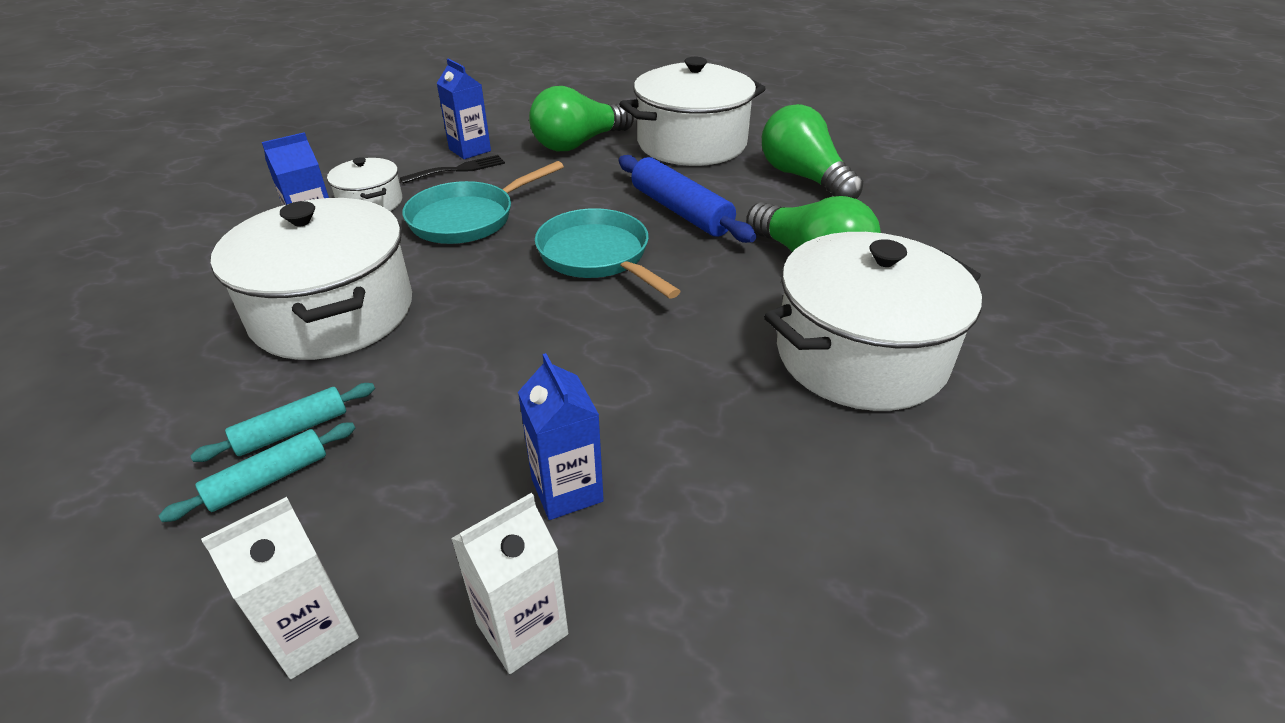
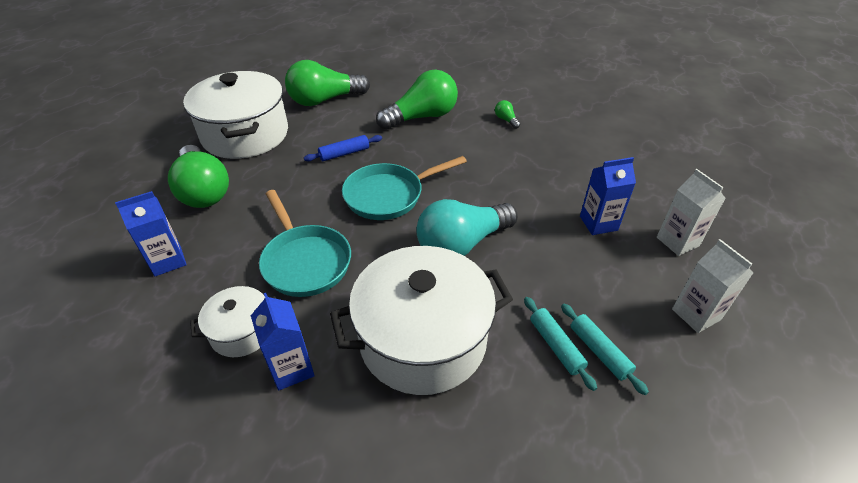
camera: 80 degrees left, 5 degrees up
(458, 169) = (206, 268): black fork -> none
(501, 329) = (462, 244): none -> turquoise light bulb
(680, 211) = (344, 153): blue rolling pin -> blue rolling pin, size x0.58
(860, 355) = (506, 120): white pot -> green light bulb

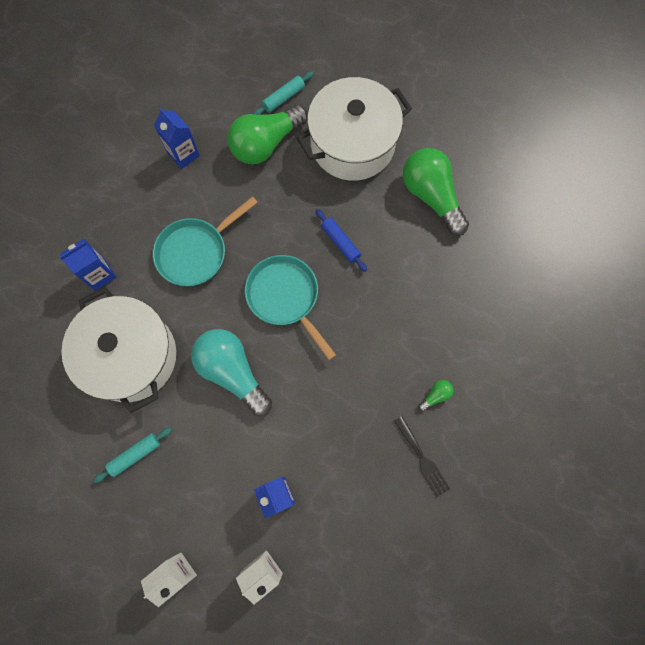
camera: 80 degrees right, 30 degrees up
(242, 332) = (125, 232): white pot -> none
(422, 117) = (421, 304): green light bulb -> none
(561, 133) = (422, 459): none -> black fork
(599, 351) = (133, 488): turquoise rolling pin -> turquoise rolling pin (284, 98)

